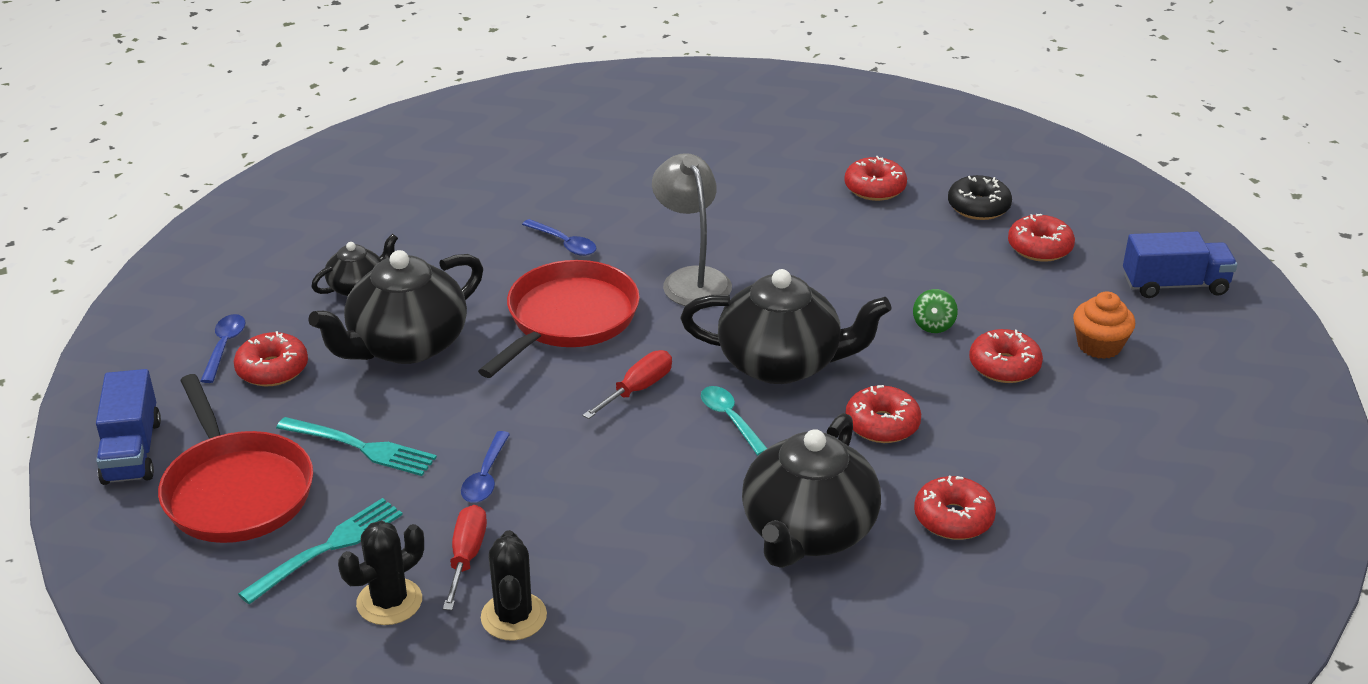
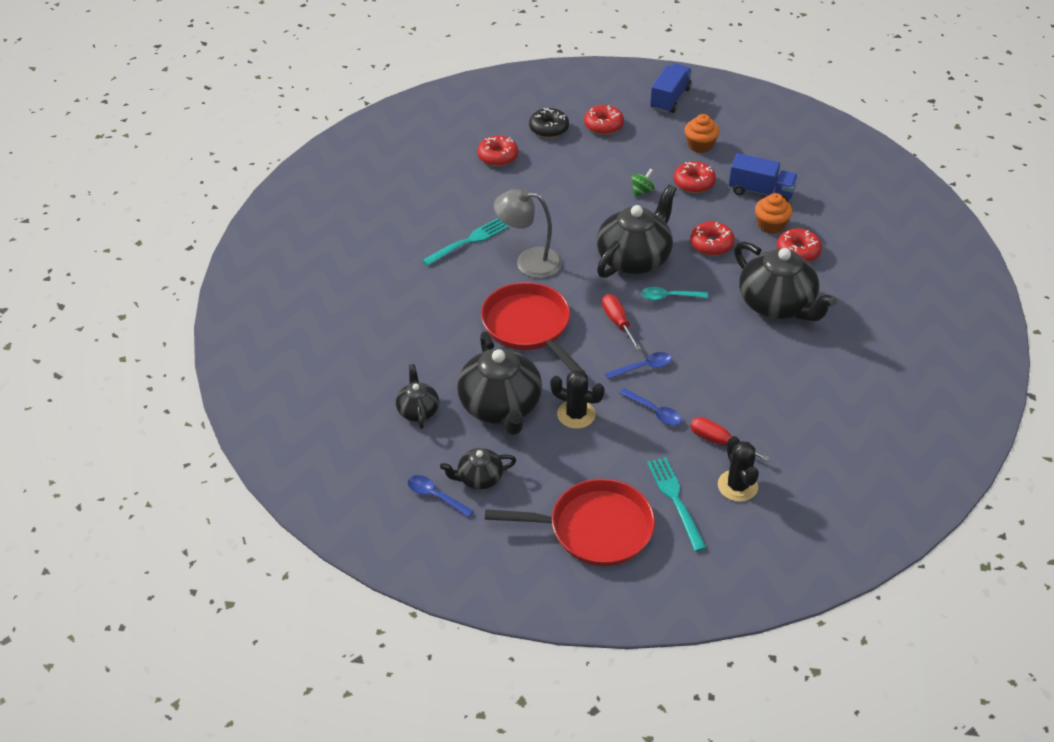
camera: 60 degrees left, 10 degrees up
(132, 451) = (519, 572): blue truck -> blue truck (761, 191)
(272, 369) = (479, 478): red donut -> black teapot
(361, 447) = (590, 458): turquoise fork -> turquoise fork (468, 241)
(514, 617) = (778, 438): black cactus -> black cactus (576, 414)
(564, 243) = (447, 301): blue spoon -> blue spoon (643, 367)
(933, 325) = (642, 191): green spinning top -> green spinning top turned 90 degrees counterclockwise
(987, 471) = (771, 225): none -> orange cupcake

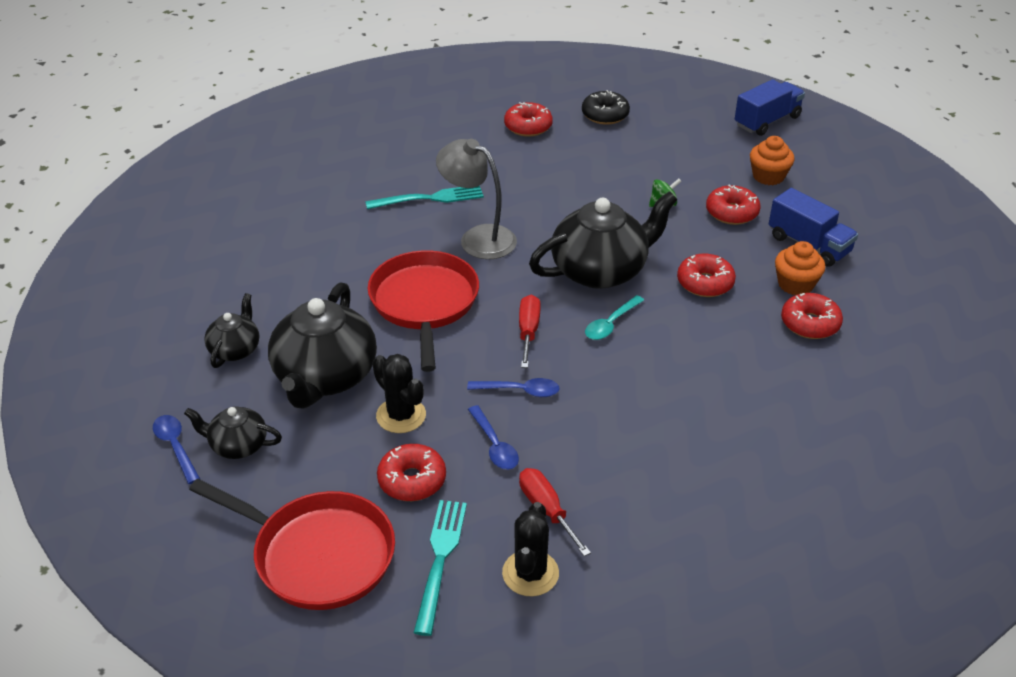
camera: 25 degrees right, 5 degrees down
(603, 125) = (669, 127): red donut -> red donut (412, 480)
(669, 297) = (611, 324): turquoise spoon -> turquoise spoon turned 75 degrees counterclockwise
(777, 304) = (739, 375): black teapot -> none

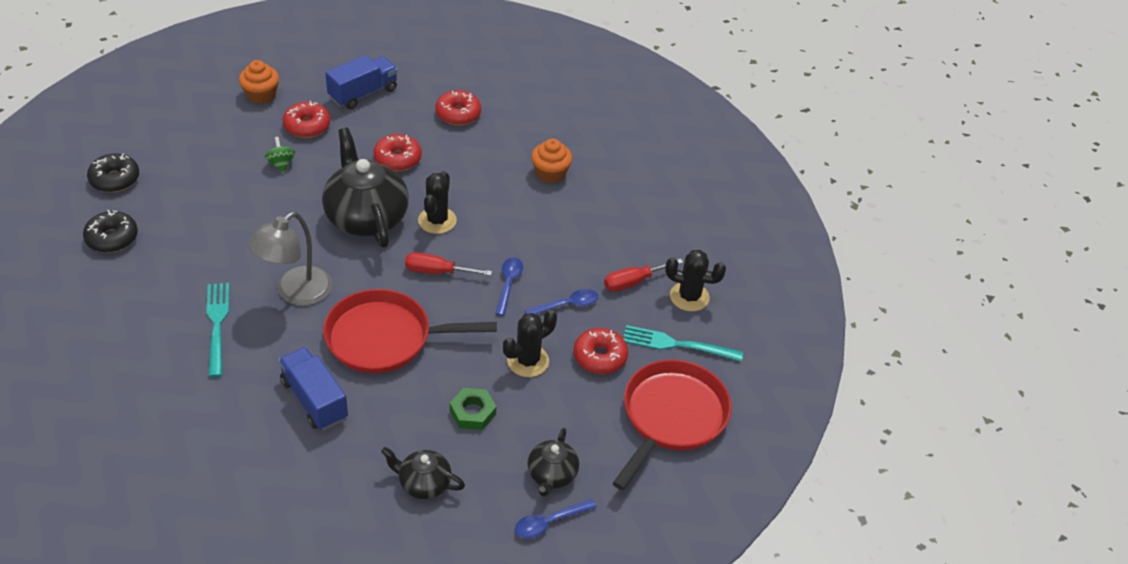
camera: 90 degrees left, 5 degrees up
(325, 377) = (472, 412): black teapot -> green nut
(528, 127) = (112, 238): red donut -> black donut
(611, 324) = (437, 220): turquoise spoon -> black cactus
(767, 121) = (173, 77): blue truck -> blue truck (314, 400)
(795, 284) = (410, 111): orange cupcake -> orange cupcake (550, 173)

